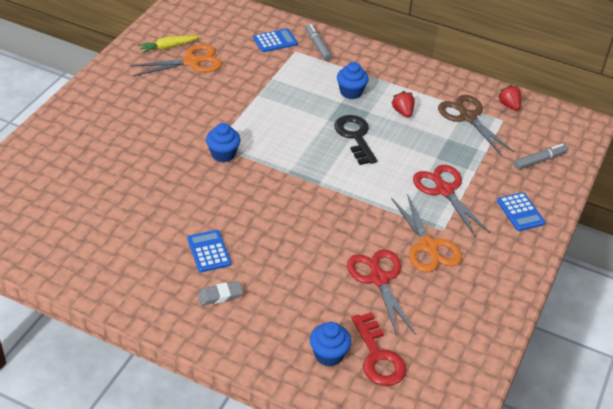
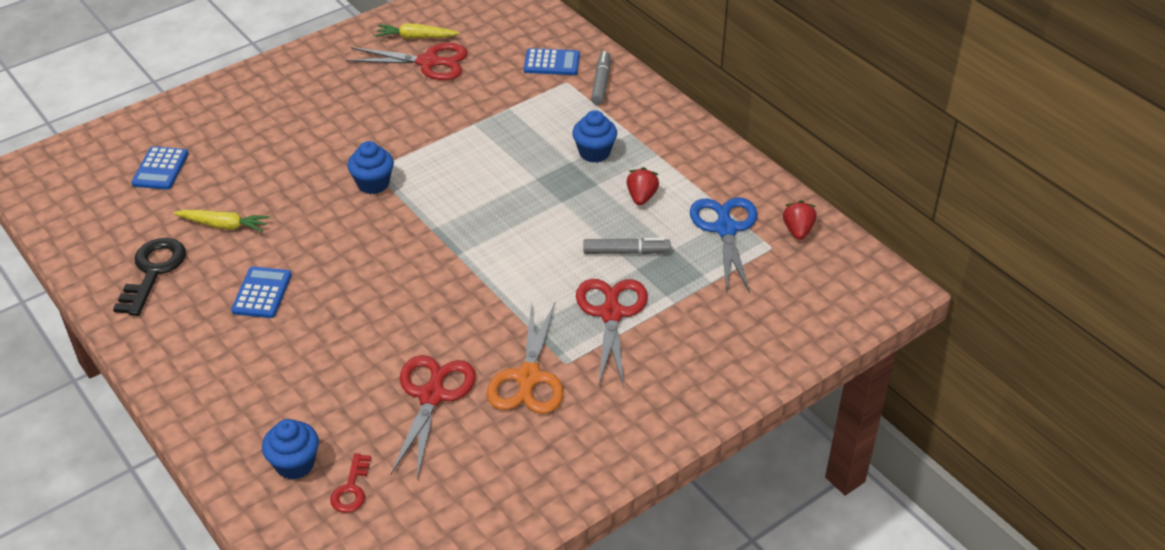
camera: 30 degrees right, 0 degrees up
(141, 214) = (224, 225): none -> yellow carrot
(192, 62) = (429, 62): orange scissors -> red scissors
(220, 295) = (232, 348): grey eraser -> none
(355, 137) = (552, 210): black key -> black key (153, 272)
(378, 356) = (351, 489): red key -> red key, size x0.58
(467, 116) = (725, 228): brown scissors -> blue scissors
(520, 212) = (691, 376): blue calculator -> blue calculator (160, 169)
(539, 160) = (778, 316): grey marker -> grey marker (626, 252)

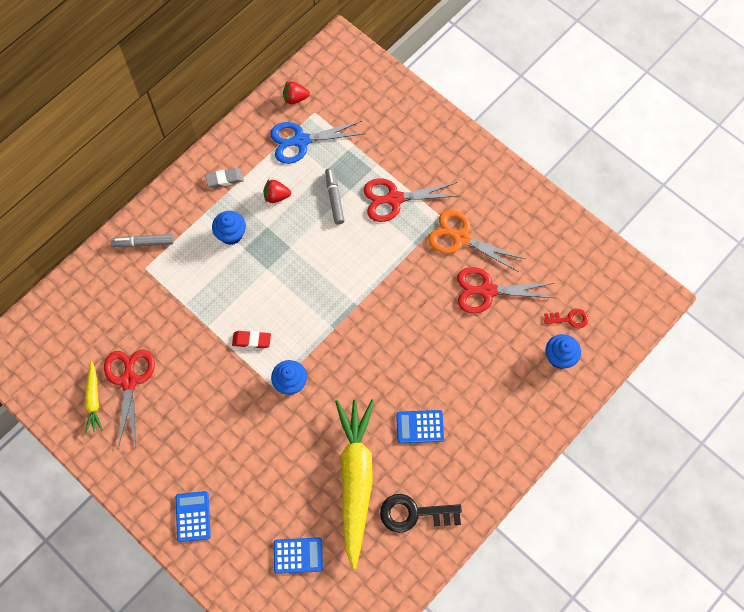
camera: 100 degrees left, 25 degrees up
(224, 225) = (355, 479): yellow carrot -> yellow carrot, size x2.22
(442, 157) = (251, 340): none -> red eraser
(528, 378) = (460, 238): orange scissors -> orange scissors turned 150 degrees counterclockwise
(551, 63) = (120, 284): blue calculator -> blue calculator (193, 516)
(677, 154) = (224, 179): none -> grey eraser

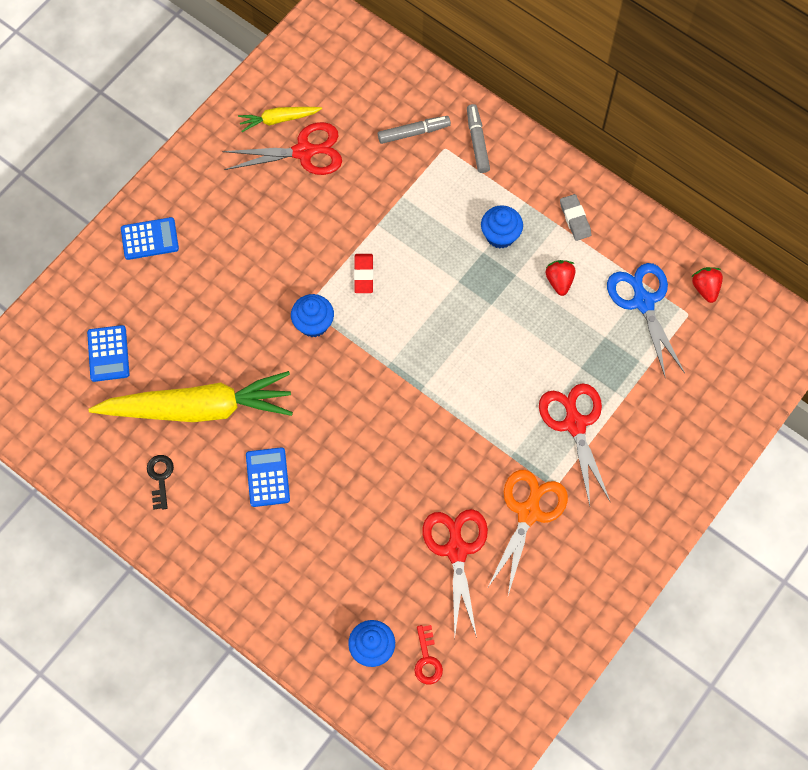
camera: 85 degrees right, 0 degrees up
(334, 198) = (566, 350): grey marker -> grey marker (414, 132)
(414, 513) = (160, 478): black key -> black key, size x0.58

